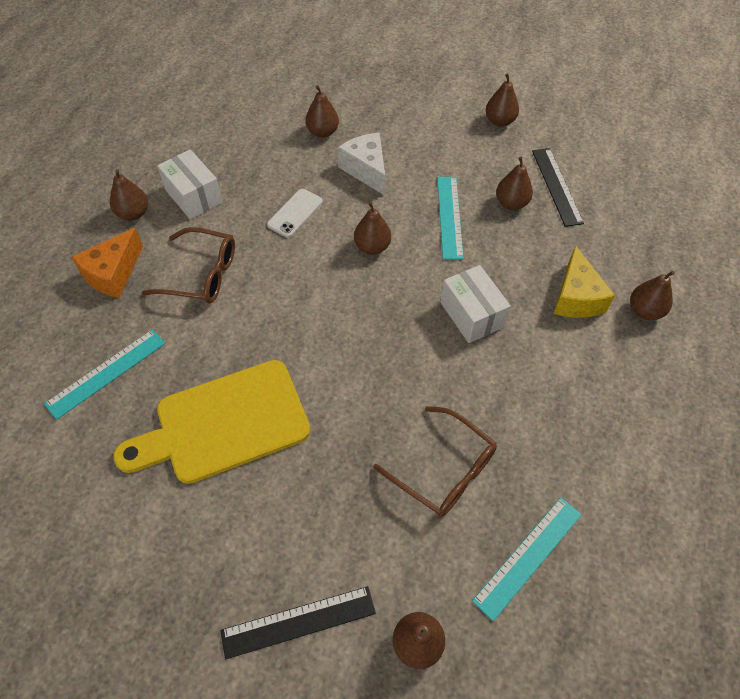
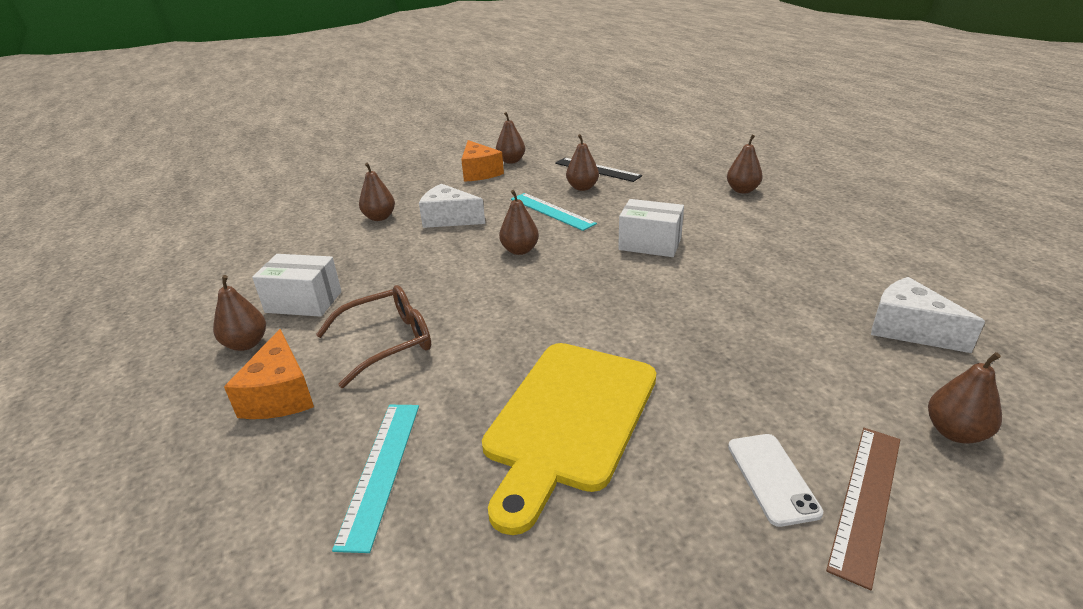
camera: 40 degrees left, 25 degrees down
(295, 213) = (424, 265): white phone -> white phone (772, 478)
(298, 622) = (867, 500): black ruler -> brown ruler
(444, 470) = (779, 325): brown glasses -> none
(455, 121) = (479, 172): none -> orange cheese
(528, 556) = (909, 329): turquoise ruler -> white cheese
(576, 298) = (696, 204): yellow cheese -> none

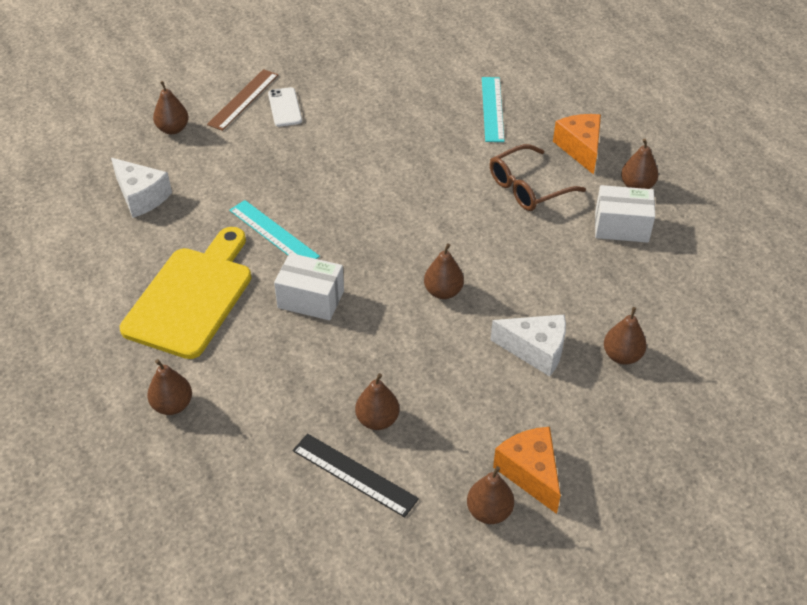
camera: 175 degrees right, 15 degrees up
(551, 211) = (415, 363): turquoise ruler -> turquoise ruler (274, 233)
(568, 420) = (391, 134): yellow cutting board -> yellow cutting board (192, 297)

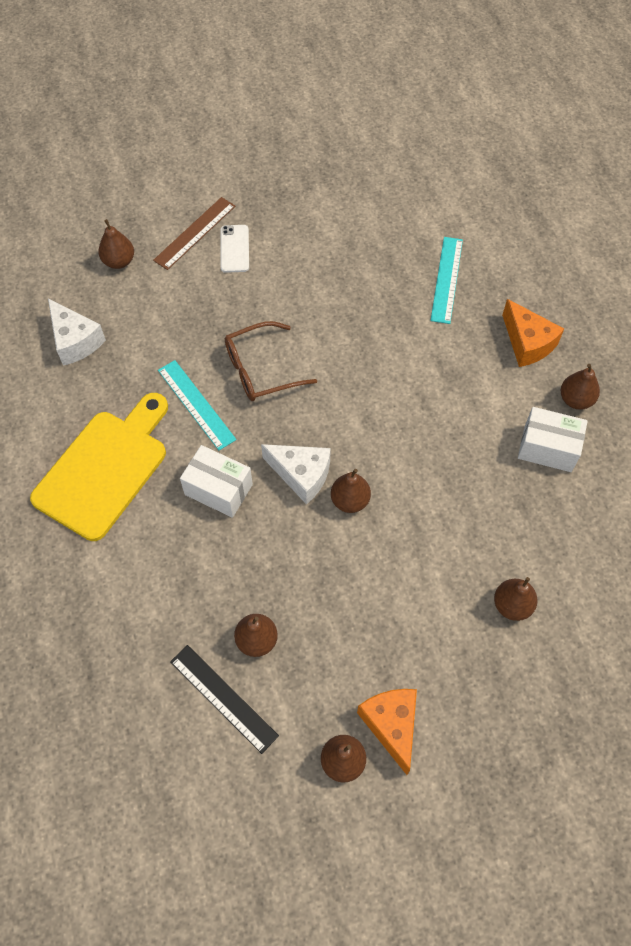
camera: 10 degrees right, 15 degrees up
(172, 405) = (67, 591): brown pear -> none
(528, 187) = (462, 385): brown glasses -> brown glasses (261, 370)
(536, 350) = (427, 585): white cheese -> white cheese (301, 475)
(580, 148) = (527, 343): orange cheese -> orange cheese turned 150 degrees clockwise

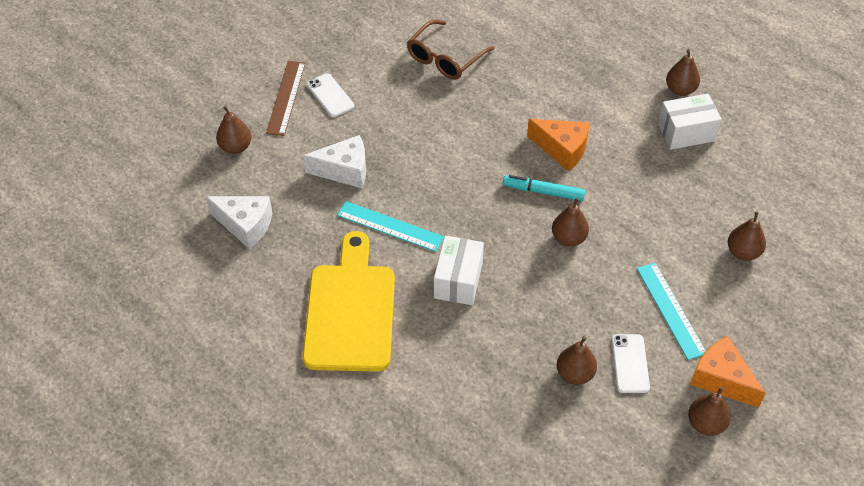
camera: 30 degrees left, 10 degrees down
(218, 489) = (458, 280): white box -> white box turned 75 degrees counterclockwise
(223, 698) = (581, 428): black ruler -> none
(261, 370) = (423, 176): brown glasses -> brown glasses (445, 58)
(301, 475) = (516, 238): white cheese -> white cheese (344, 170)
(315, 659) = (630, 363): none -> white phone
(360, 440) = (543, 192): none -> turquoise marker
(446, 279) = (520, 47): turquoise ruler -> turquoise ruler (670, 310)
(527, 343) = (616, 66): orange cheese -> orange cheese (562, 149)

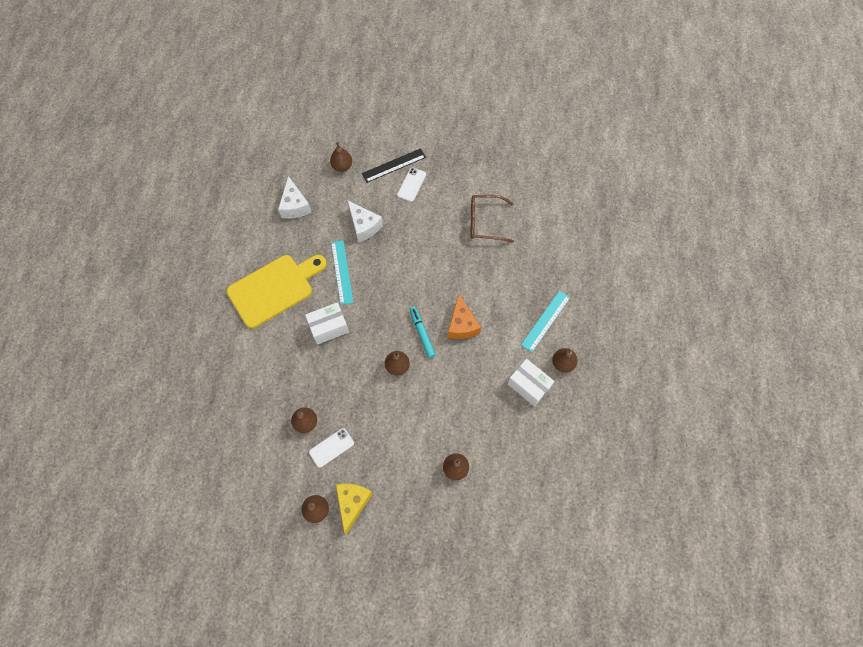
camera: 55 degrees right, 15 degrees up
(286, 97) = (393, 165): brown ruler -> black ruler
(670, 310) = (383, 449): turquoise ruler -> turquoise ruler (545, 321)
(721, 379) = (352, 503): orange cheese -> yellow cheese

